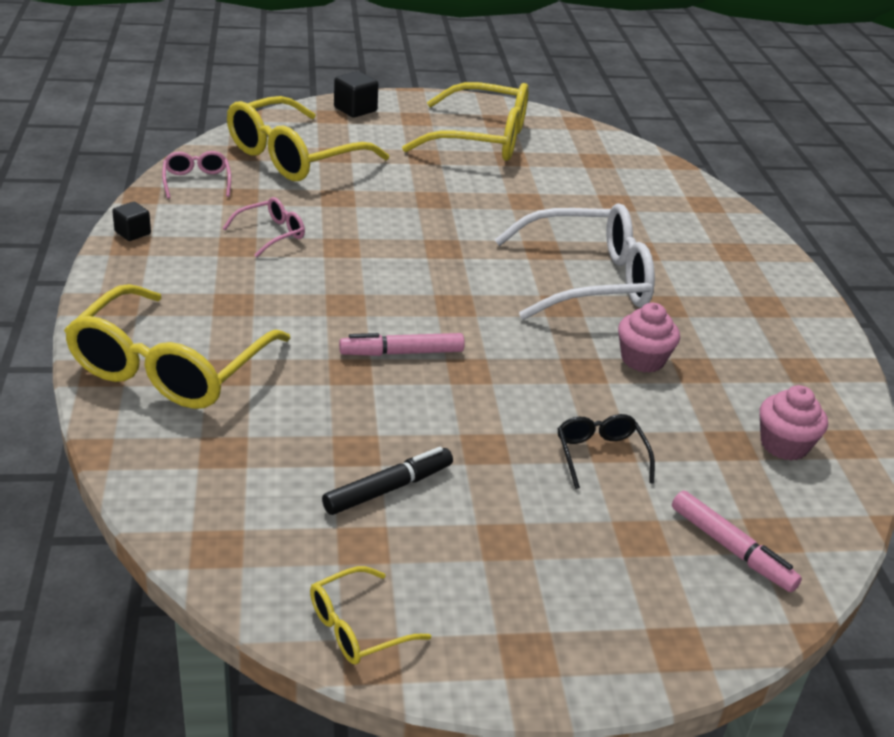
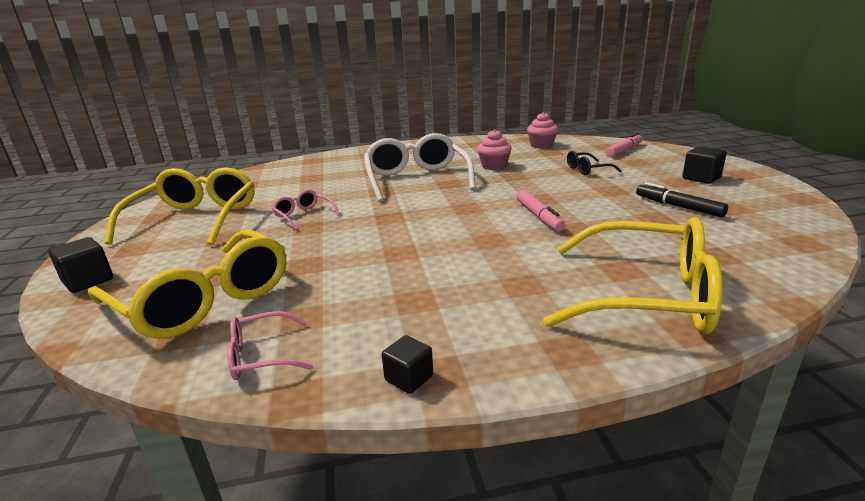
camera: 90 degrees left, 10 degrees down
(271, 234) = (386, 286): pink glasses -> pink glasses (303, 215)
(356, 627) = (790, 202): yellow glasses -> none
(515, 579) = (701, 178): none -> black cube

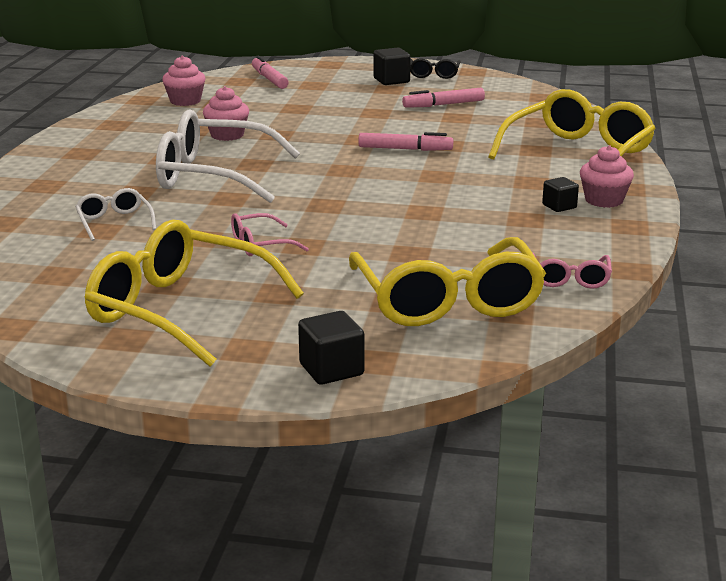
camera: 70 degrees left, 0 degrees up
(205, 300) = (448, 301): yellow glasses -> yellow glasses turned 105 degrees clockwise
(324, 177) = (114, 222): none -> white glasses
(409, 378) = (630, 234): black cube -> black cube (559, 206)
(509, 339) = (604, 200): none -> pink cupcake
(587, 170) = (306, 105): black glasses -> black glasses (434, 74)
(678, 206) = (443, 105): black marker -> pink marker

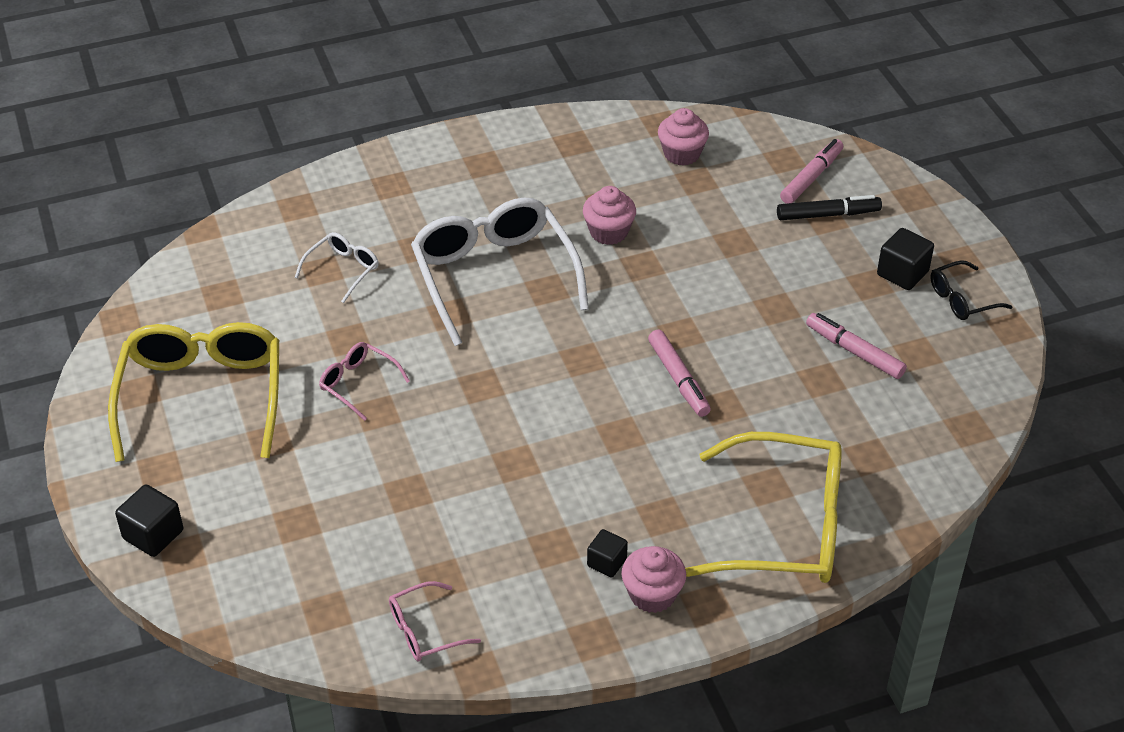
camera: 60 degrees right, 20 degrees up
(310, 83) = (828, 214): none -> black marker
(448, 301) = (320, 559): yellow glasses -> none

